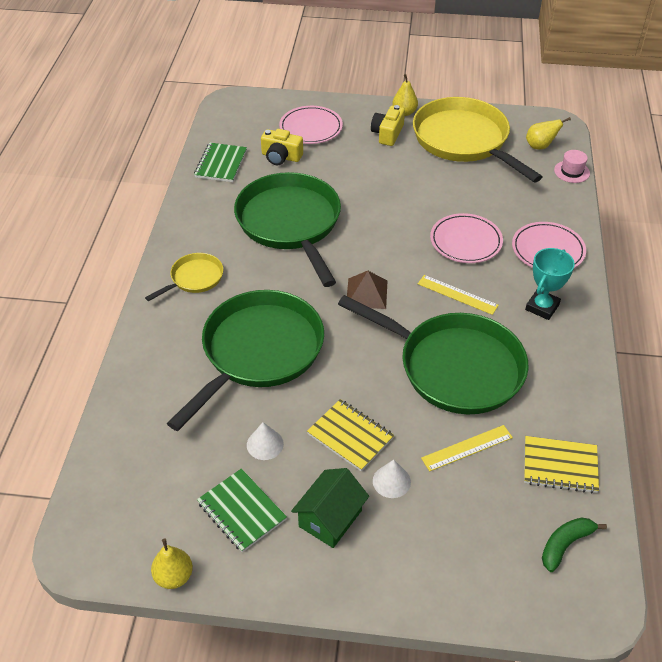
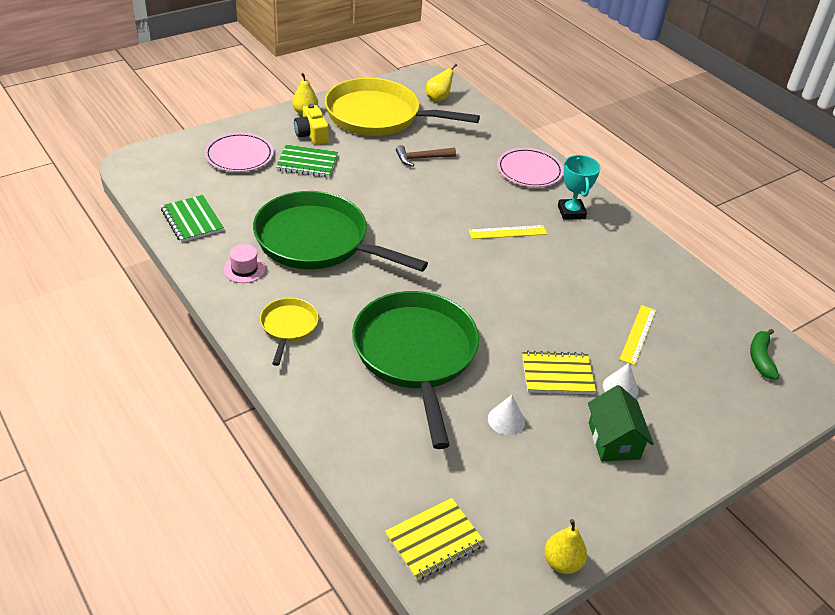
camera: 45 degrees left, 5 degrees down
(241, 511) = (550, 479): green notebook -> green notebook (307, 163)
(281, 157) = (241, 191): yellow camera -> none
(366, 293) = (443, 265): brown pyramid -> none
(454, 367) = (565, 284): green pan -> none
(458, 194) = (422, 158): none -> brown hammer
(465, 241) = (468, 191): pink plate -> none
(560, 466) = (701, 311): yellow notebook -> yellow notebook (434, 540)
(571, 172) = (481, 108): pink hat -> pink hat (244, 269)

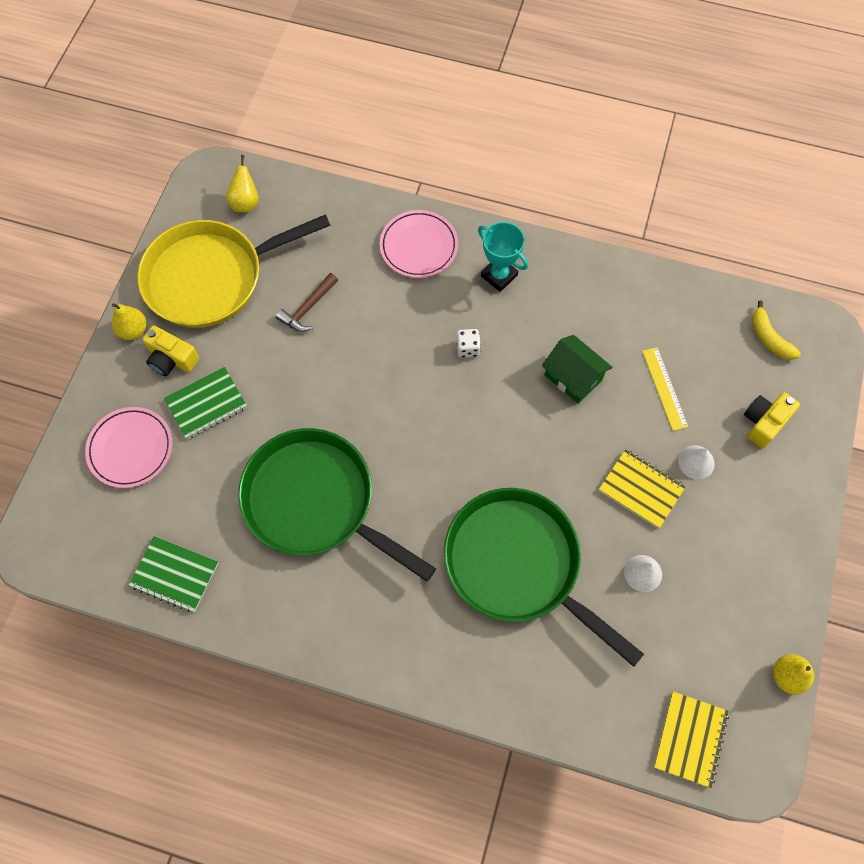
camera: 35 degrees left, 25 degrees up
(244, 269) = (285, 593): pink hat -> none
(288, 327) = (389, 627): yellow pan -> none
(317, 241) = (316, 502): green pan -> green pan turned 45 degrees clockwise
(507, 232) = (467, 348): yellow ruler -> white dice
(557, 375) = (641, 489): yellow notebook -> yellow notebook turned 75 degrees clockwise
(614, 440) = (733, 524): green house -> green house (573, 377)
(705, 401) = (764, 422): none -> yellow camera
(760, 358) = (769, 338): green banana -> yellow banana

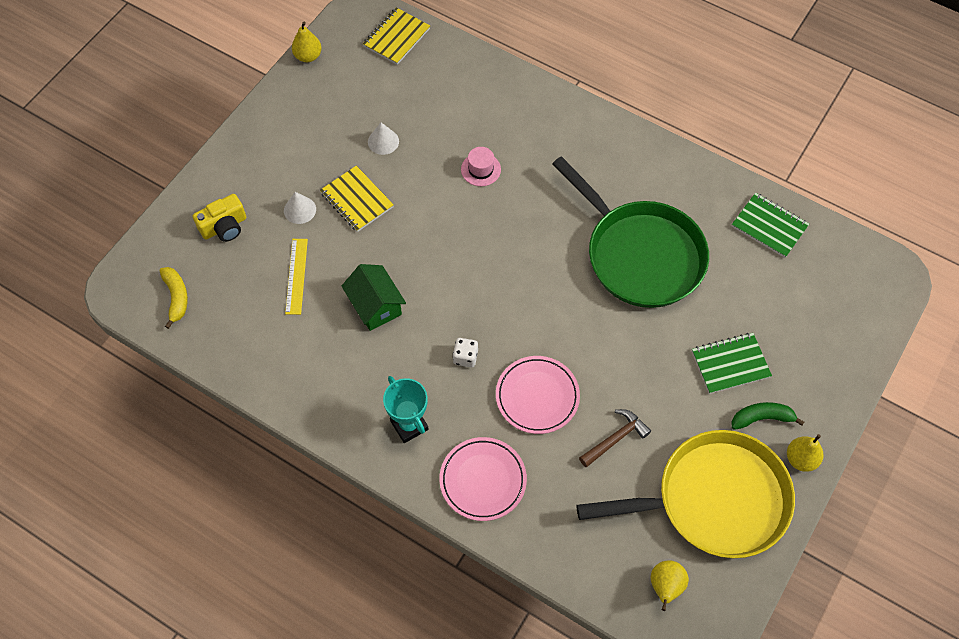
camera: 165 degrees left, 5 degrees down
(130, 449) = (805, 339): pink plate -> pink plate (537, 396)
(172, 359) = (762, 418): yellow camera -> green banana
(518, 564) = (480, 169): green pan -> pink hat

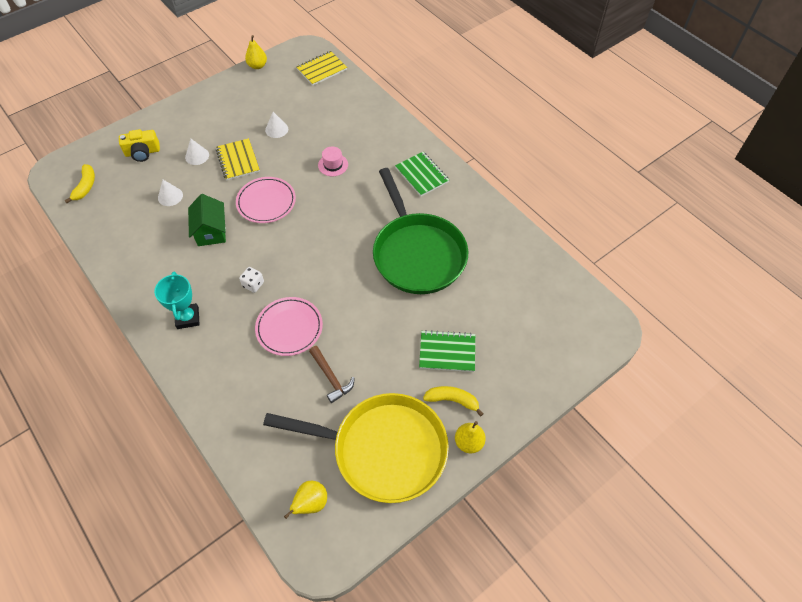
camera: 20 degrees right, 5 degrees down
(296, 276) = (170, 196): yellow ruler -> white cone
(483, 480) = (217, 374): pink plate -> pink plate (266, 202)
(615, 439) = (331, 377): brown hammer -> brown hammer turned 75 degrees clockwise
(762, 418) = (452, 400): green banana -> yellow banana
(769, 226) = (526, 263): green notebook -> green notebook (422, 175)

